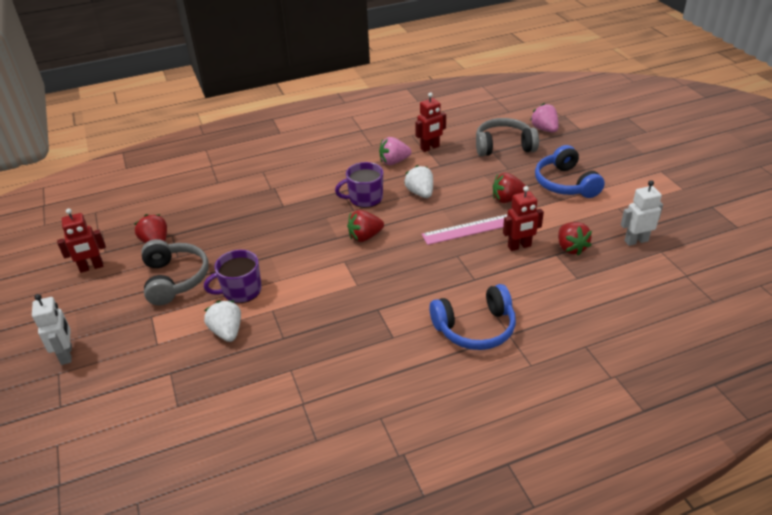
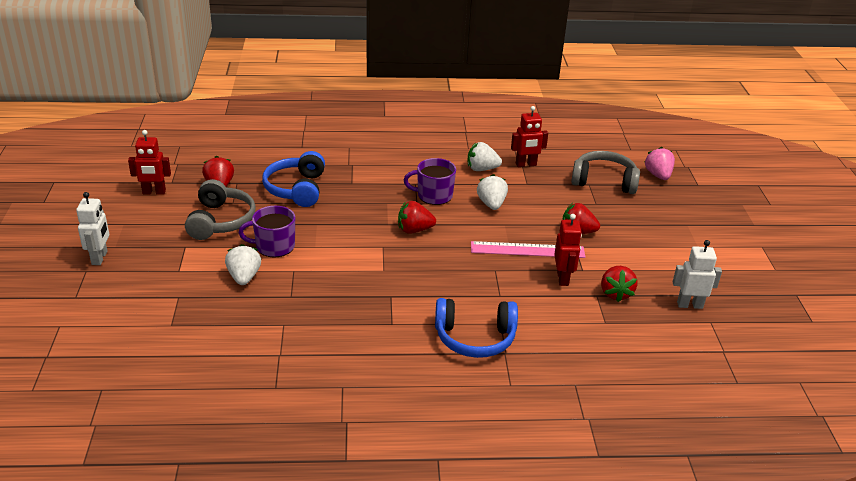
camera: 15 degrees right, 5 degrees down
(394, 162) = (482, 169): pink strawberry -> white strawberry
(519, 246) = (563, 278): red robot -> red robot turned 90 degrees counterclockwise
(565, 183) = (648, 232): blue headphones -> blue headphones (296, 189)

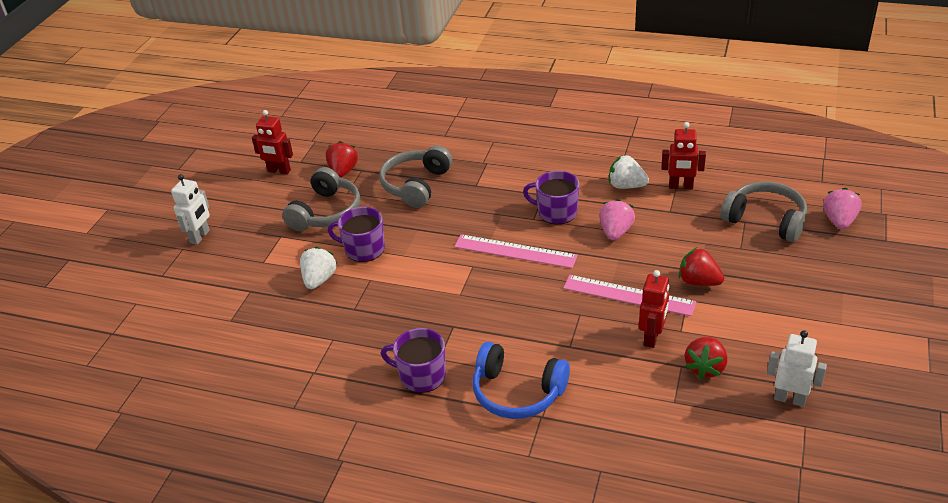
camera: 25 degrees right, 5 degrees up
(296, 189) = (416, 185): blue headphones -> grey headphones
(383, 340) = (421, 376): none -> purple mug
(414, 230) = (515, 251): red strawberry -> pink ruler
(491, 204) = (615, 232): white strawberry -> pink strawberry

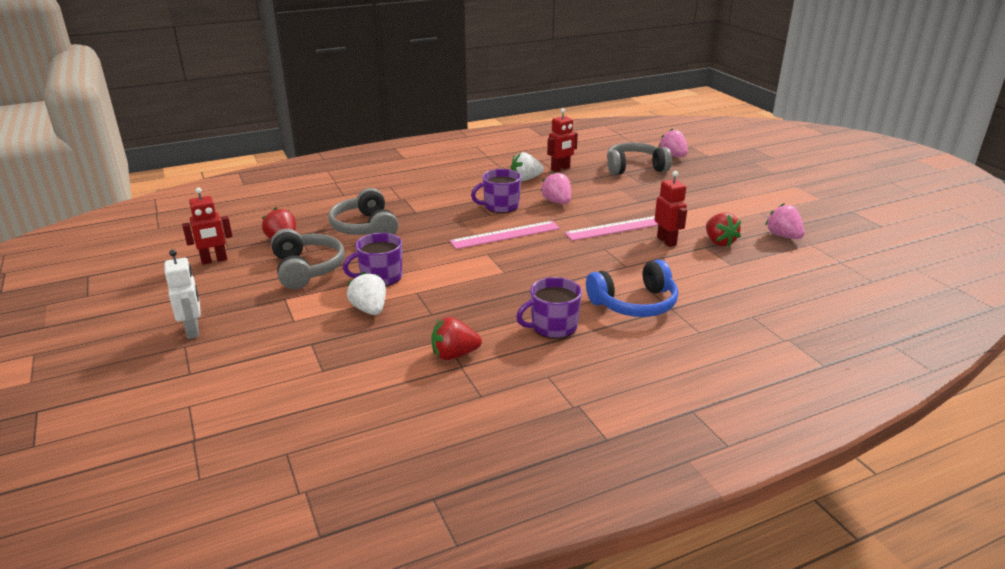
camera: 45 degrees left, 10 degrees down
(698, 282) = (647, 206): red strawberry -> red strawberry (454, 355)
(789, 399) = (783, 236): white robot -> pink strawberry

